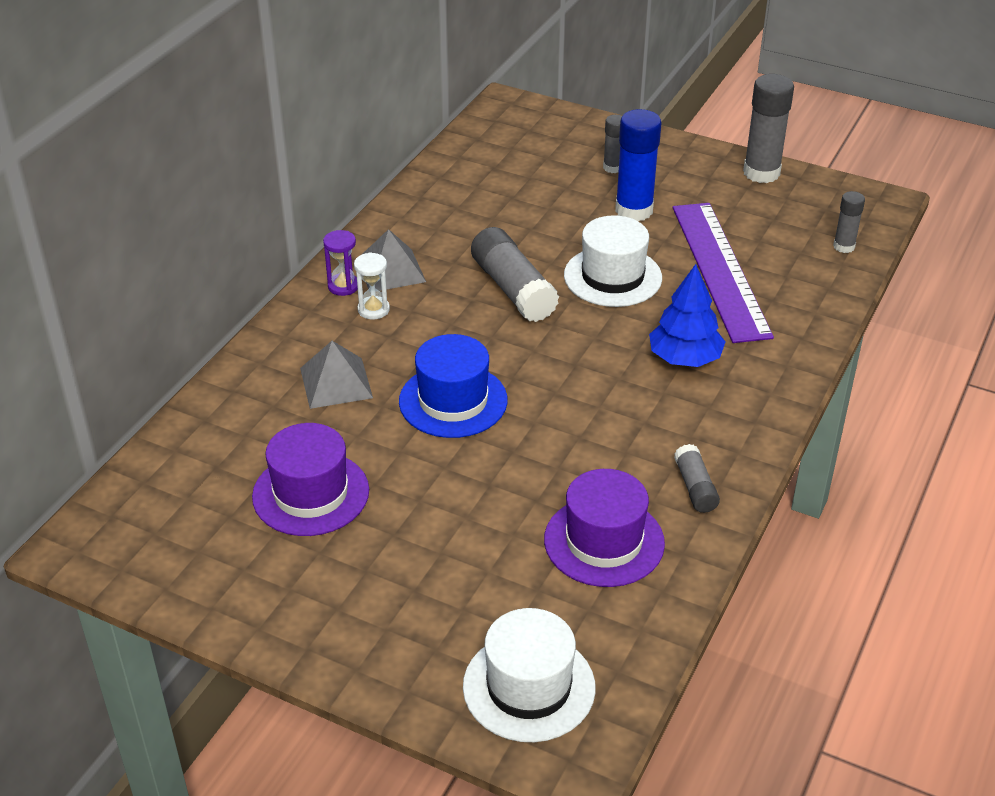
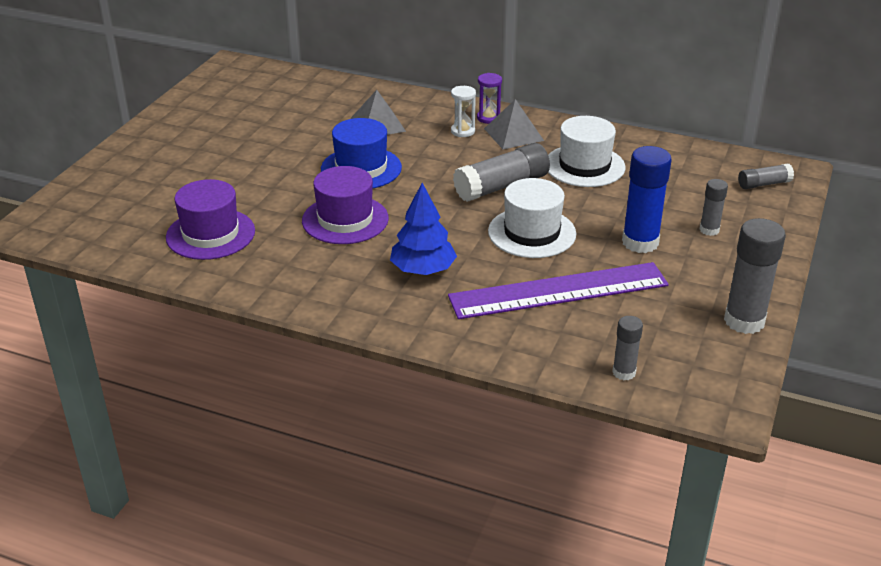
camera: 85 degrees right, 5 degrees down
(311, 493) = (268, 125): purple hat -> purple hat (345, 220)
(529, 687) = (87, 209): white hat -> white hat (584, 166)
(695, 487) = (263, 274): grey glue stick -> grey glue stick (764, 184)

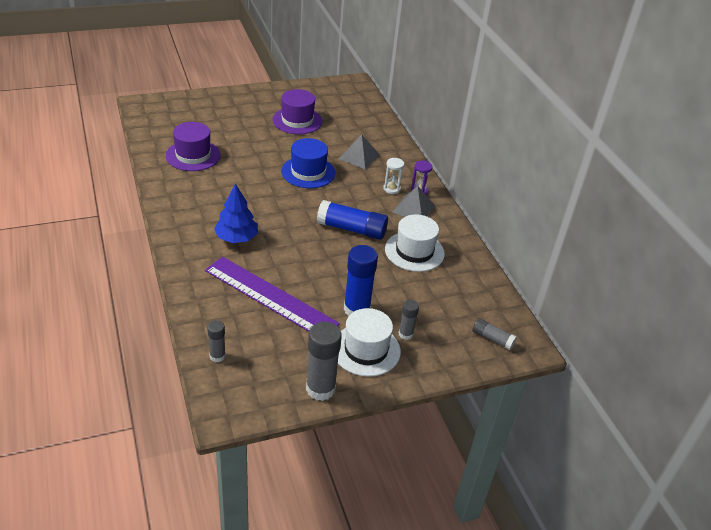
camera: 45 degrees right, 5 degrees up
(345, 220) = (253, 190): purple hat -> purple hat (297, 120)
(501, 186) = (351, 229): grey glue stick -> blue glue stick
(532, 233) = (317, 261): white hat -> white hat (366, 350)

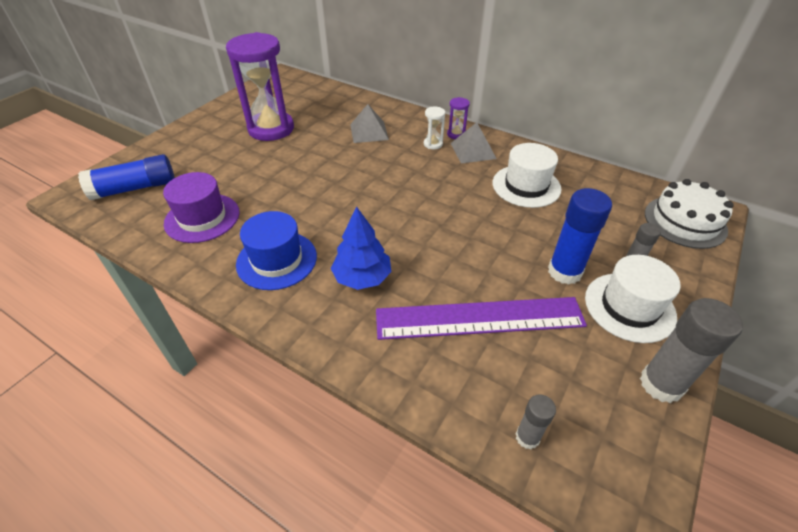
camera: 35 degrees left, 5 degrees up
(297, 120) = (271, 129): purple hat -> purple hourglass
(308, 172) = (343, 169): blue hat -> blue hat (277, 260)
(351, 229) = (452, 198): blue glue stick -> blue glue stick (135, 188)
(492, 339) = (685, 221): grey glue stick -> white cake

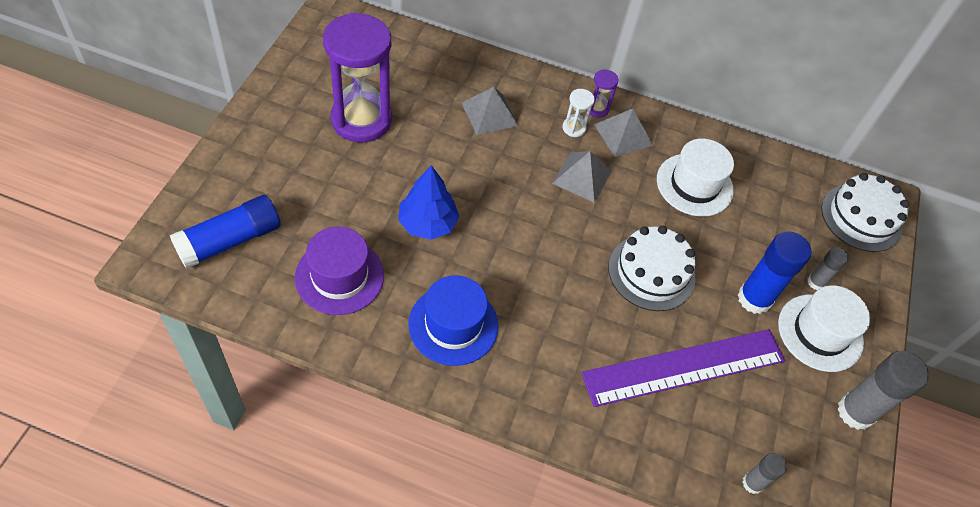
camera: 20 degrees left, 10 degrees up
(362, 277) = (554, 335): blue tree -> blue tree (427, 223)
(429, 173) = (582, 177): none -> grey pyramid
(469, 241) = (651, 272): none -> white cake

